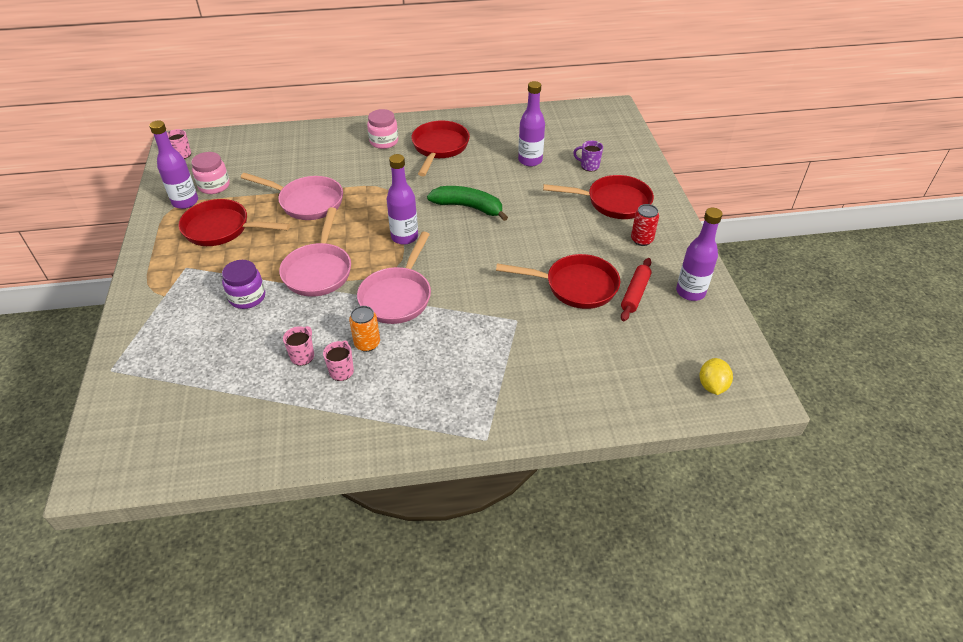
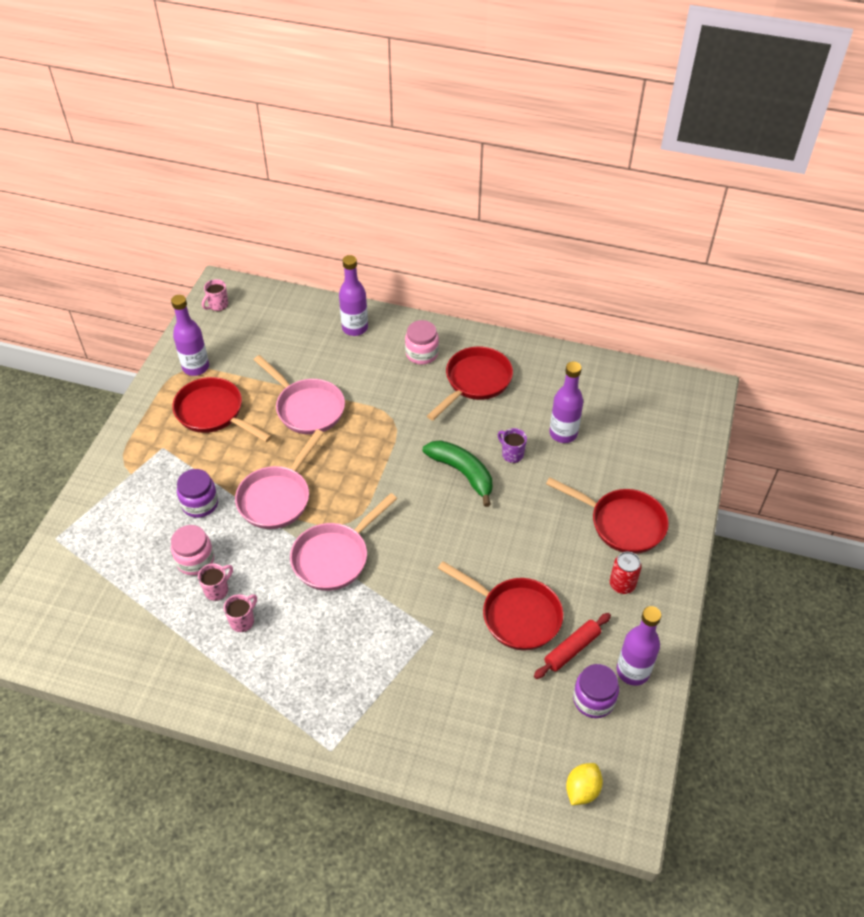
camera: 25 degrees right, 5 degrees up
(214, 186) = (230, 356): pink jar -> pink jar (195, 560)
(367, 343) = (279, 600): orange can -> none
(404, 237) = (378, 487): purple bottle -> purple bottle (355, 328)
(589, 166) = (624, 464): purple mug -> purple mug (512, 454)
(675, 321) = (593, 700): none -> purple jar

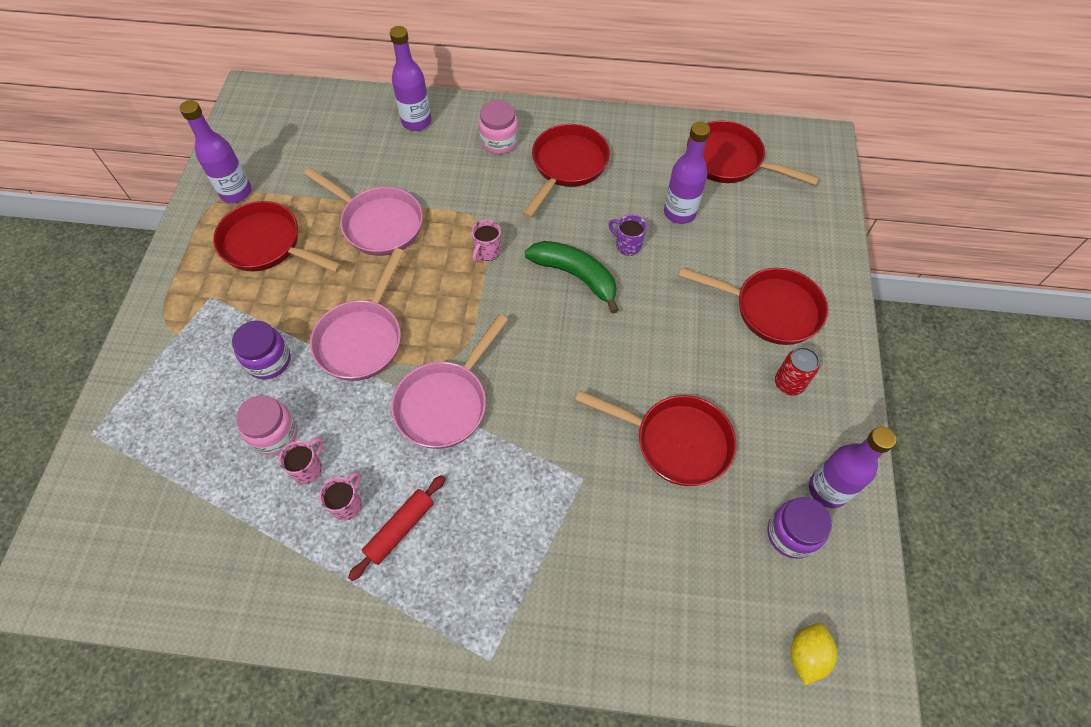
camera: 10 degrees left, 10 degrees up
(218, 305) = (250, 115): pink mug -> pink mug (487, 252)
(572, 649) = (751, 474): red rolling pin -> red rolling pin (400, 529)
(618, 396) = (729, 161): none -> red pan

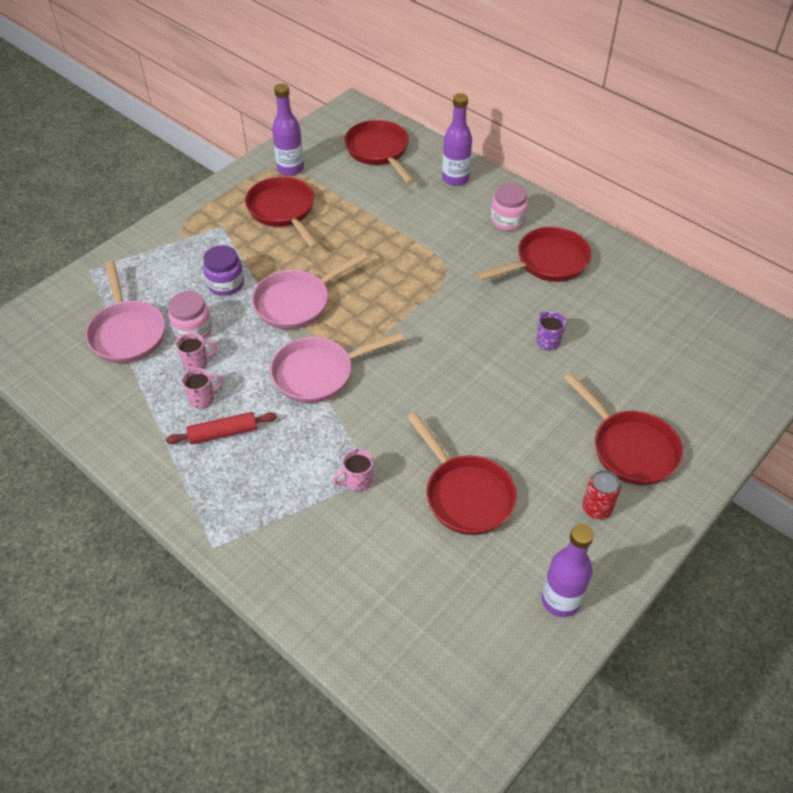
camera: 35 degrees right, 10 degrees down
(378, 223) = (370, 234): pink pan -> pink pan (127, 332)
(487, 252) = (433, 291): pink mug -> pink mug (357, 481)
(576, 276) = (487, 341): green banana -> none
(679, 213) = (613, 339): purple bottle -> none
(729, 161) = (693, 323): red pan -> red pan (379, 152)
(791, 534) = (501, 611): purple jar -> none
(806, 655) = (439, 697): yellow lemon -> none

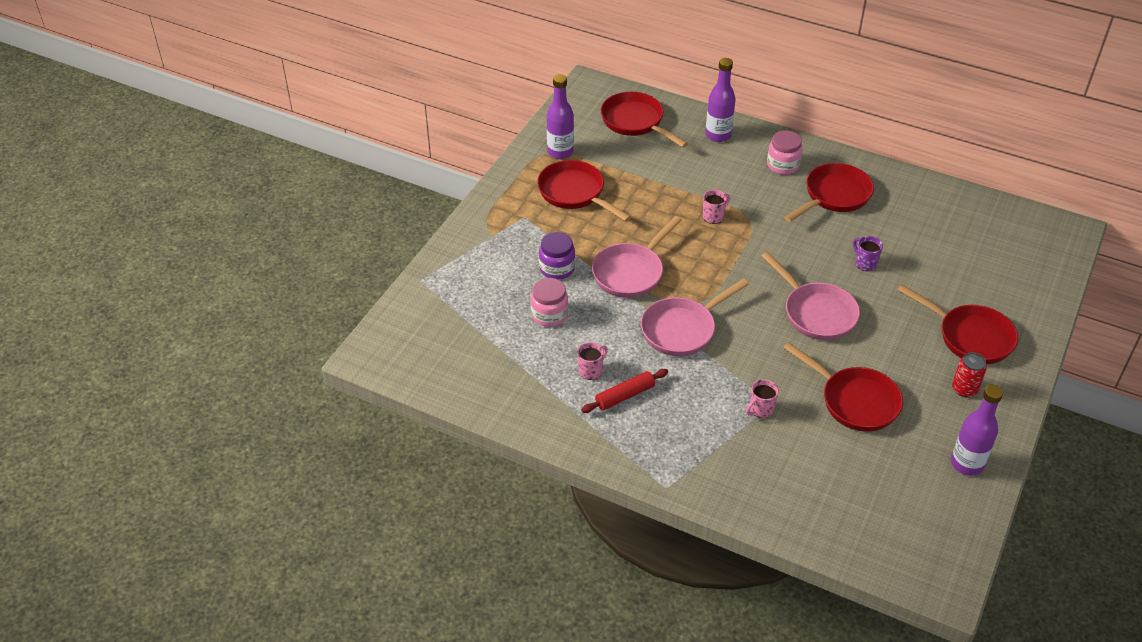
camera: 15 degrees left, 5 degrees down
(127, 332) = (489, 328): pink pan -> pink pan (816, 313)
(196, 363) = (568, 342): pink mug -> pink mug (713, 217)

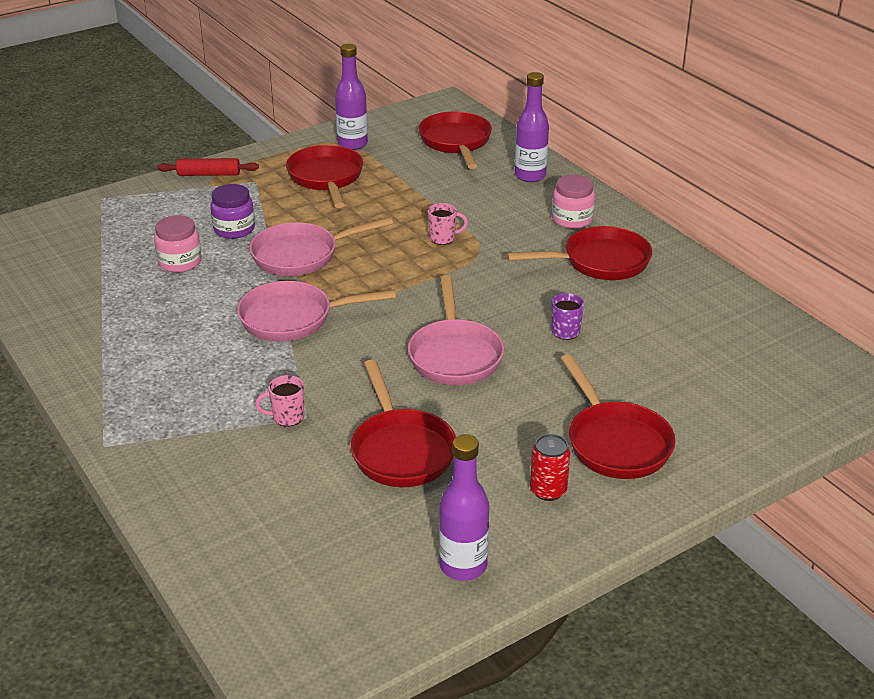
camera: 30 degrees right, 10 degrees down
(591, 371) = (160, 319): pink mug -> none
(625, 396) = (165, 352): red rolling pin -> red rolling pin (209, 174)

